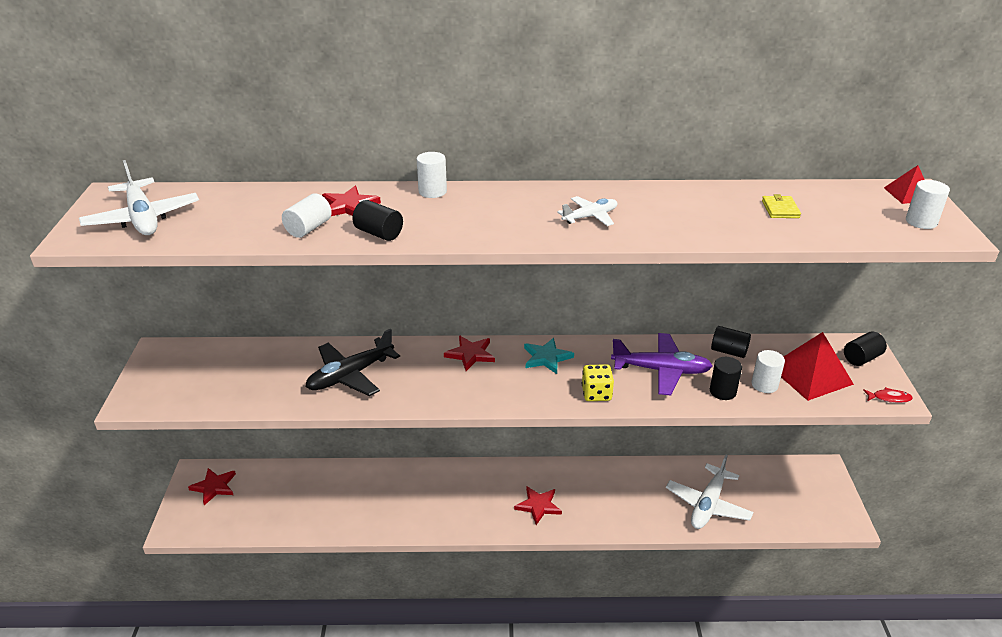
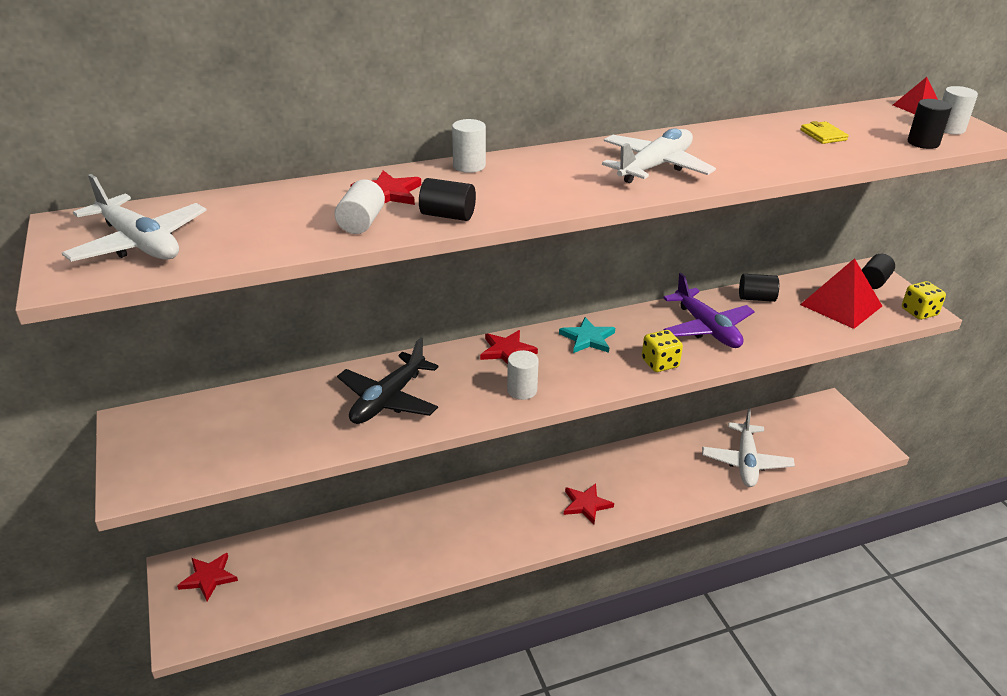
camera: 20 degrees left, 0 degrees up
(590, 217) = (655, 167): white plane -> white plane, size x1.74
(661, 370) = (706, 328): purple plane -> purple plane turned 75 degrees clockwise
(722, 391) = (775, 336): black cylinder -> black cylinder (923, 143)
(764, 385) = (808, 322): white cylinder -> white cylinder (522, 390)
(889, 398) = (919, 312): red fish -> yellow dice

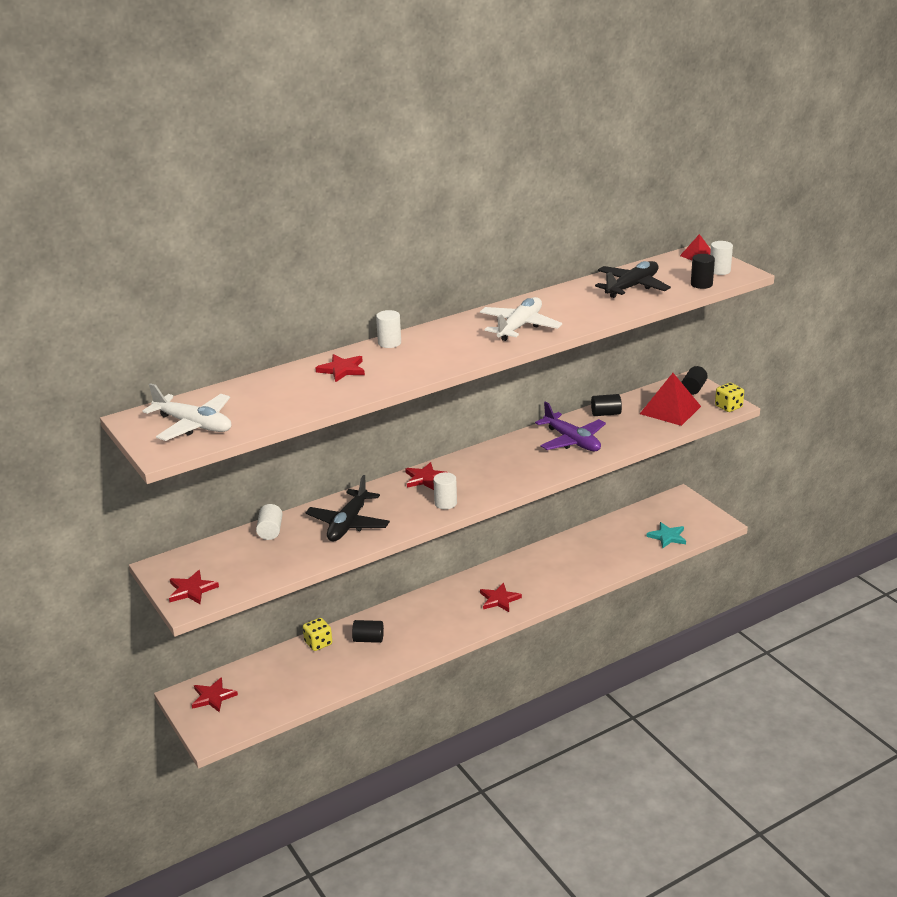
camera: 10 degrees left, 5 degrees down
(149, 464) = (191, 590): none -> red star
(361, 223) = (335, 392): white cylinder -> white cylinder (270, 531)
(447, 215) = (390, 379): black cylinder -> black cylinder (368, 639)
(588, 338) = (484, 461): turquoise star -> turquoise star (667, 537)
(660, 363) = (542, 470): yellow dice -> yellow dice (318, 643)
(746, 462) = (620, 550): white plane -> none
(823, 135) = (632, 287): yellow wallet -> black plane

